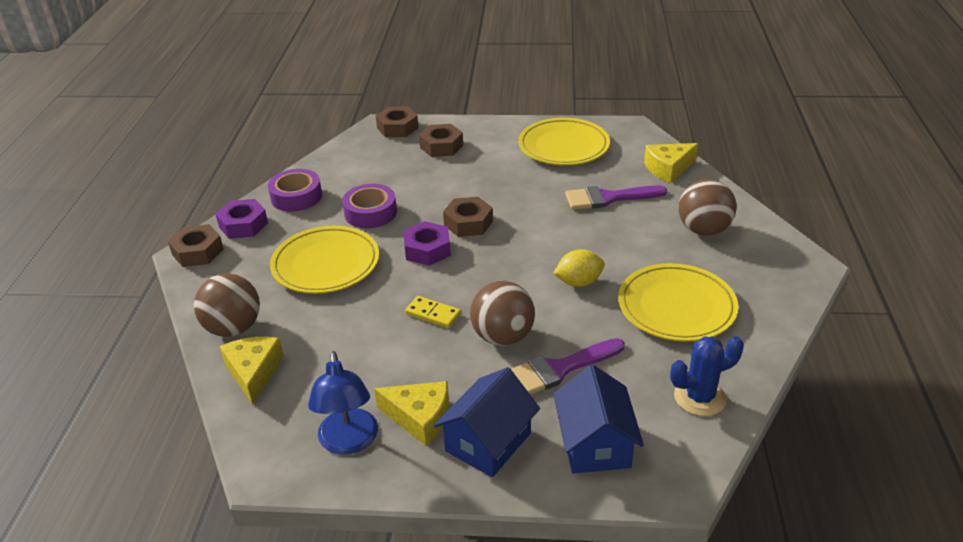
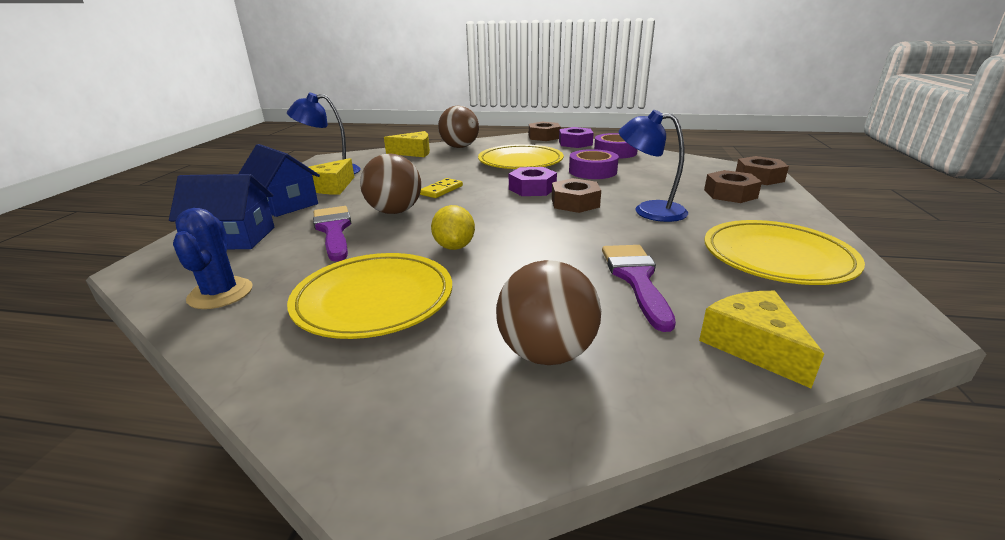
camera: 95 degrees right, 10 degrees down
(484, 186) = (649, 210): none -> blue lamp

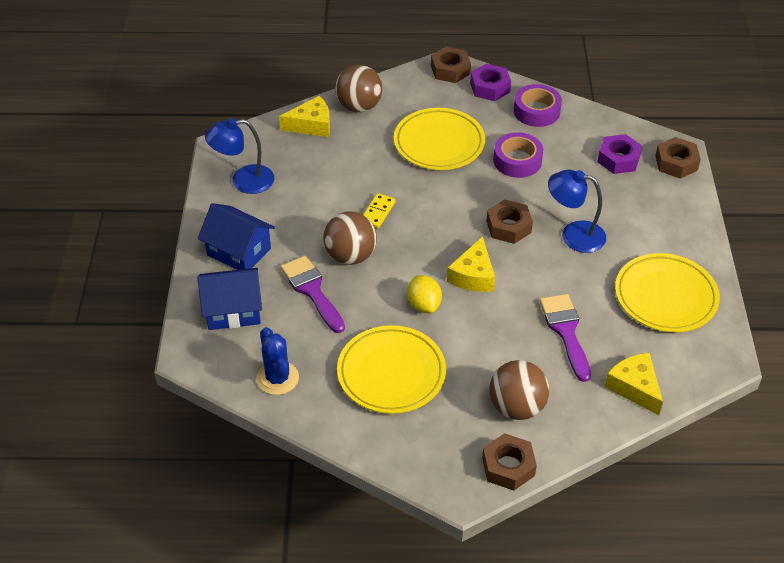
camera: 10 degrees left, 20 degrees up
(331, 187) = (264, 214): yellow cheese -> yellow cheese (473, 275)
(532, 188) = (464, 202): purple nut -> purple nut (618, 159)
(730, 194) = (645, 199): brown nut -> brown nut (508, 466)

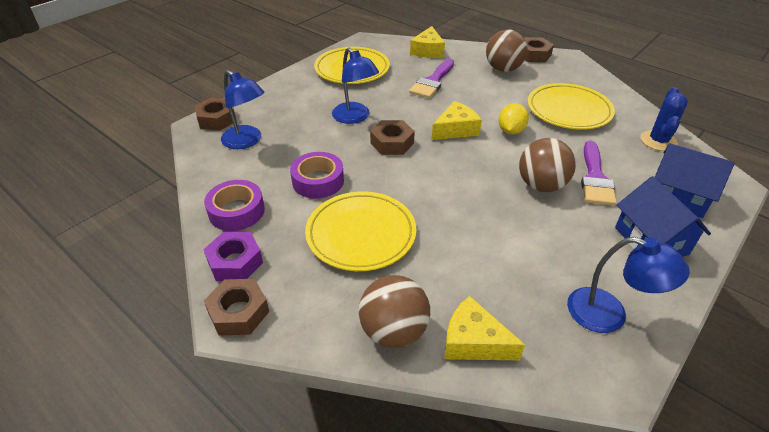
camera: 140 degrees left, 5 degrees down
(378, 212) = (486, 205): yellow domino -> none
(618, 159) = (247, 141): purple nut -> blue lamp

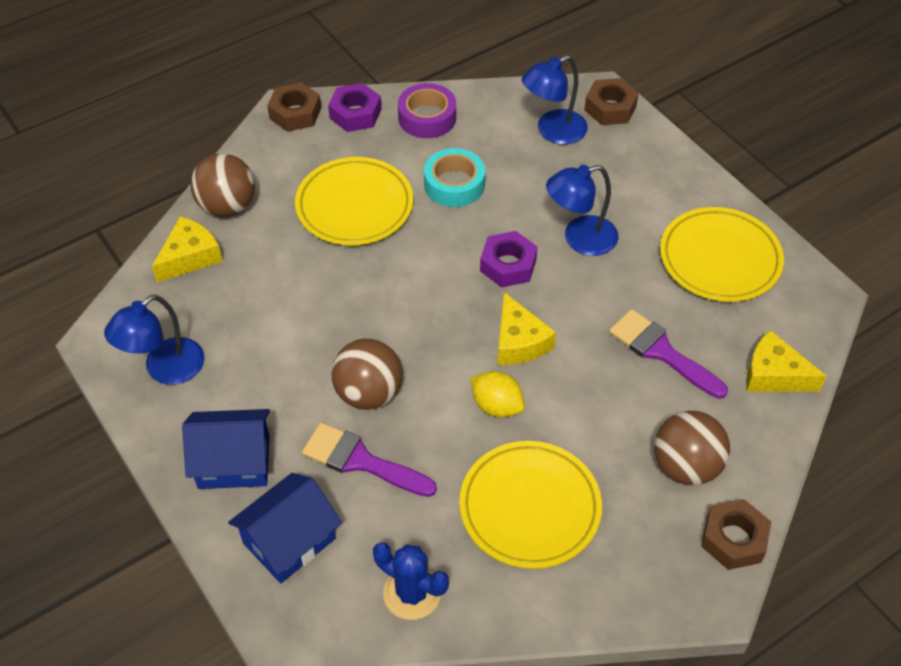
camera: 105 degrees right, 10 degrees up
(318, 181) = (454, 184): purple tape -> turquoise tape
(392, 143) = (508, 265): brown nut -> purple nut

